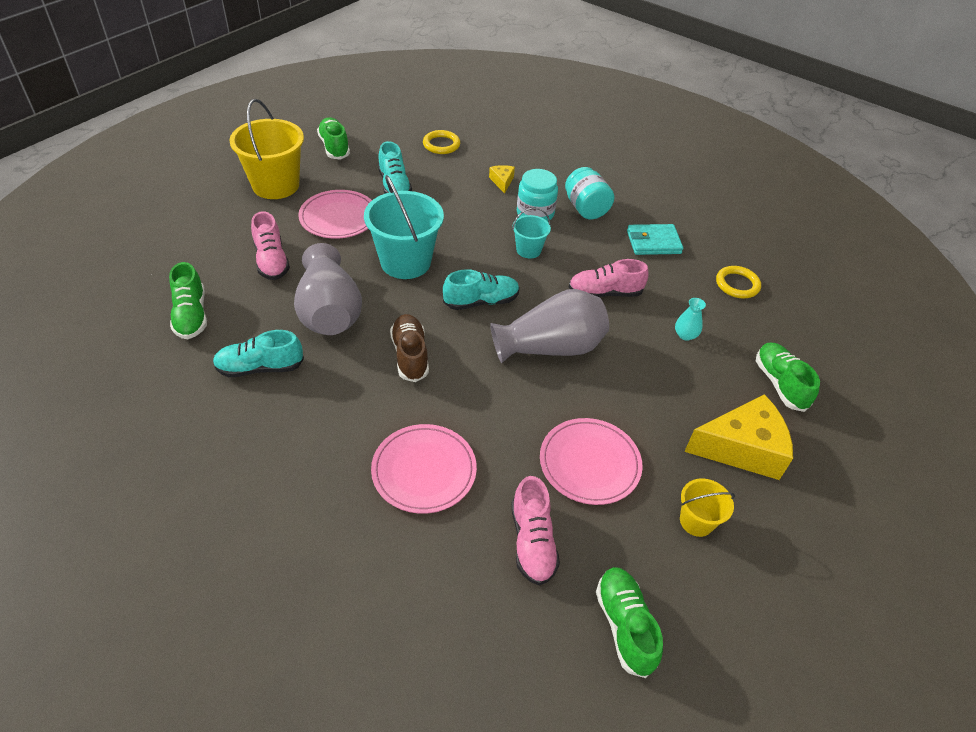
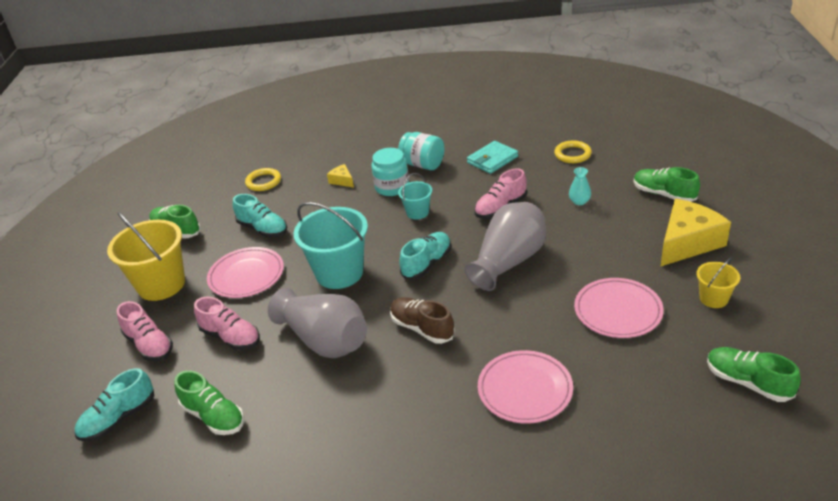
camera: 30 degrees left, 10 degrees down
(260, 368) = (321, 411): turquoise shoe -> turquoise shoe (119, 419)
(532, 542) = (642, 379): pink shoe -> pink shoe (149, 345)

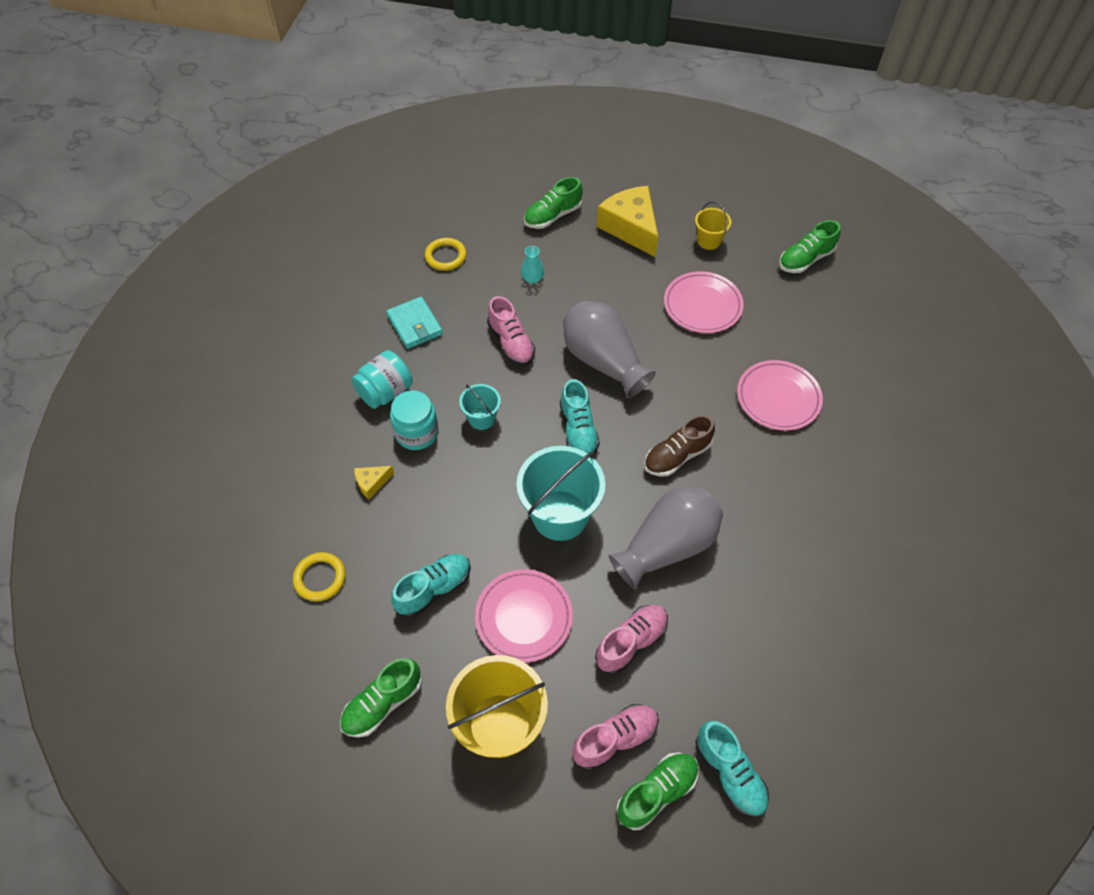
camera: 80 degrees left, 20 degrees up
(214, 416) = (750, 667): green shoe -> green shoe (657, 792)
(427, 264) = (578, 430): turquoise shoe -> turquoise shoe turned 150 degrees counterclockwise

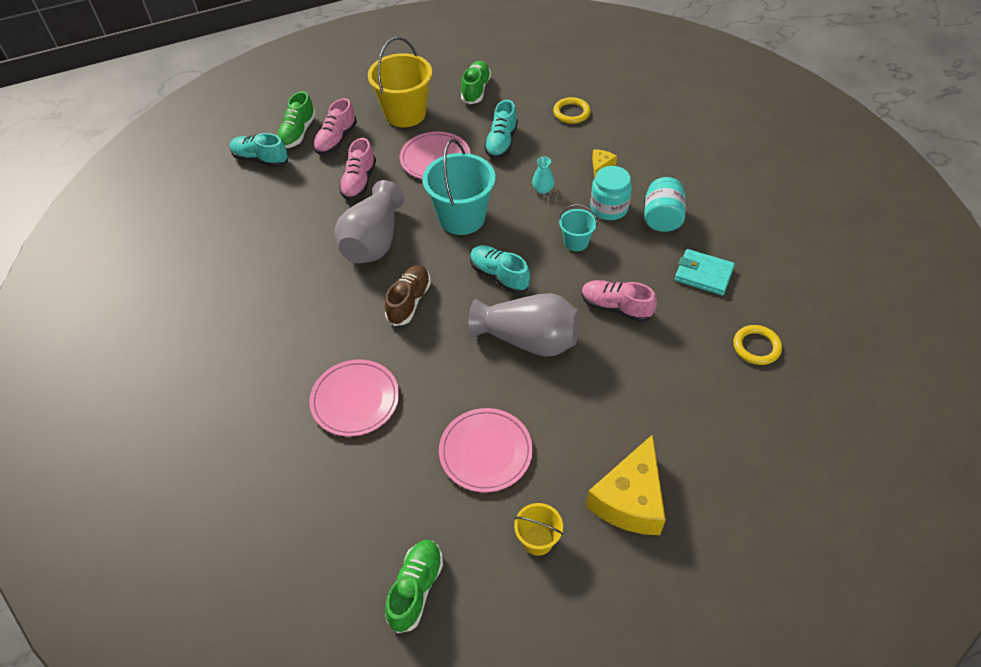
camera: 145 degrees right, 5 degrees down
(532, 278) = (661, 376): turquoise vase -> turquoise vase (542, 189)
(552, 216) = (718, 458): green shoe -> none
(631, 228) = (630, 499): yellow cheese -> yellow cheese turned 90 degrees clockwise

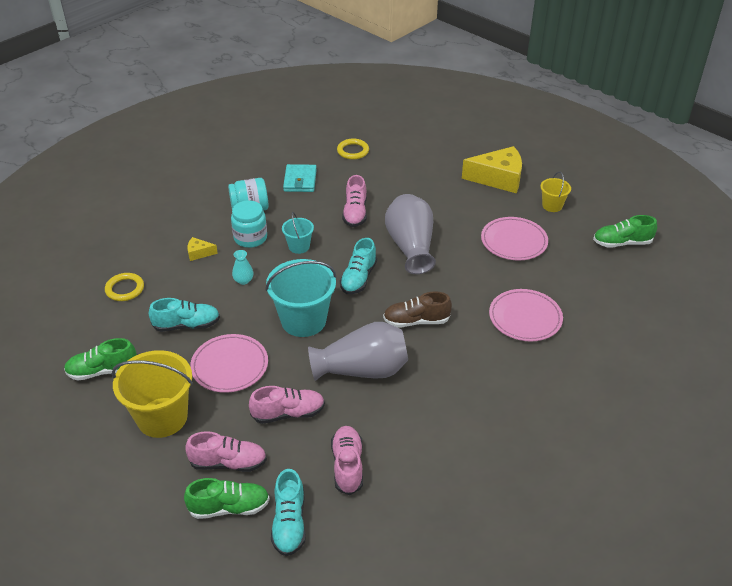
camera: 115 degrees left, 10 degrees down
(283, 202) = (347, 466): none -> pink shoe

